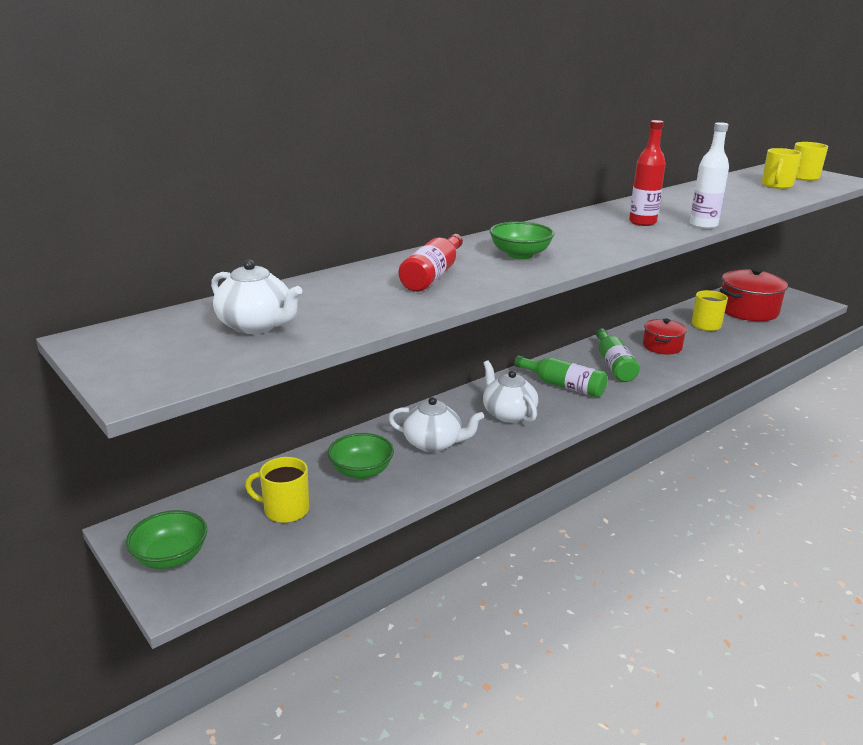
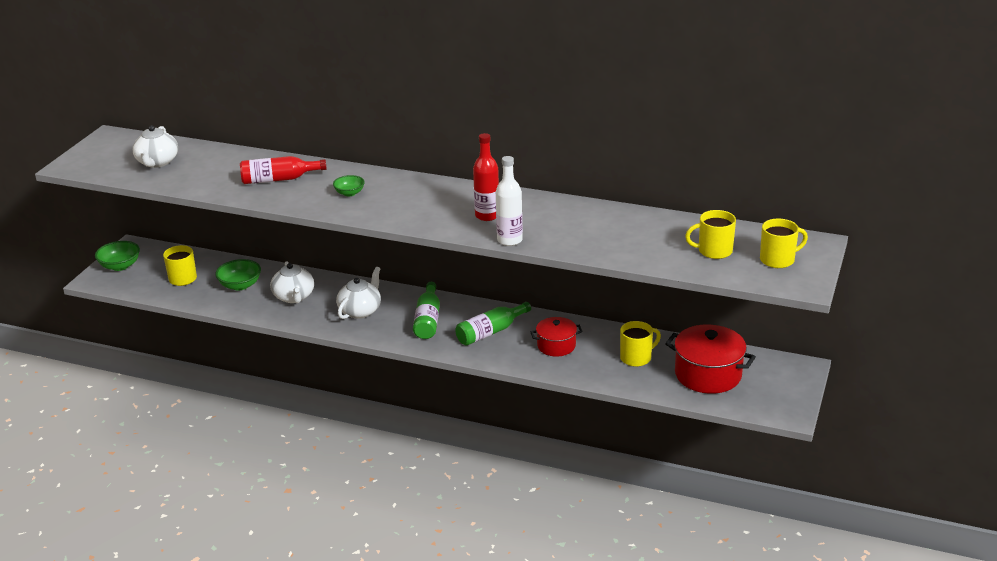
camera: 60 degrees right, 5 degrees up
(520, 255) = (349, 193): green bowl -> green bowl, size x0.64

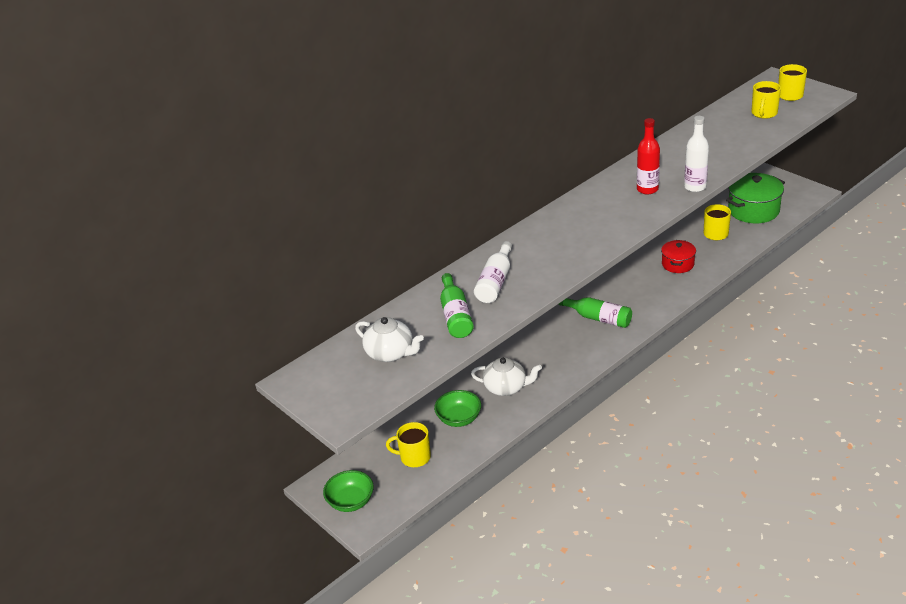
camera: 60 degrees left, 5 degrees up
(278, 179) = (495, 282): red bottle -> white bottle
(349, 193) = (555, 248): green bowl -> none
(360, 311) = (558, 352): white teapot -> none
(490, 332) = (638, 290): green bottle -> green bottle (456, 316)
(708, 374) = (753, 210): red pot -> green pot

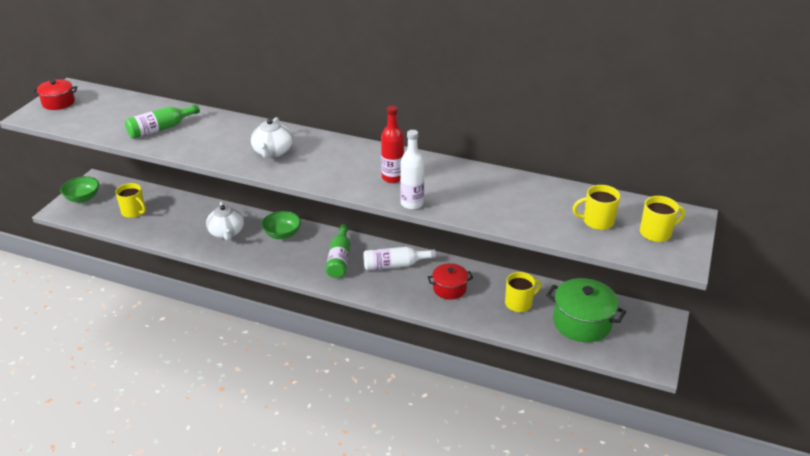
camera: 60 degrees right, 0 degrees up
(325, 392) = (58, 103): none -> red pot
(390, 353) = (107, 115): white teapot -> white teapot (272, 152)
(414, 457) = (134, 212): yellow mug -> yellow mug turned 150 degrees clockwise
(459, 419) = (182, 220): green bowl -> green bowl (282, 234)
(495, 282) = (211, 135): white bottle -> white bottle (394, 265)

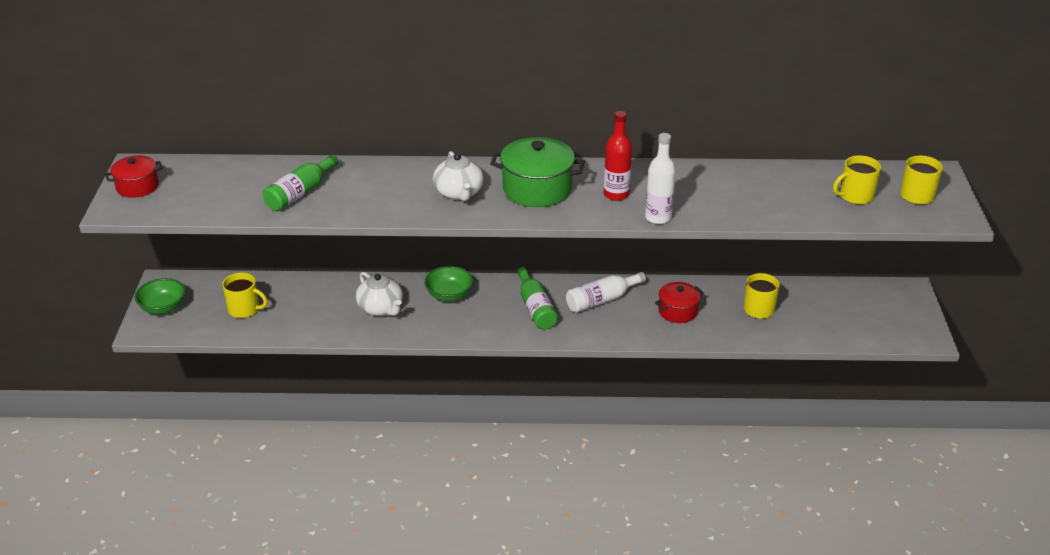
camera: 20 degrees left, 0 degrees up
(582, 322) = (833, 313): green pot -> green pot (537, 189)

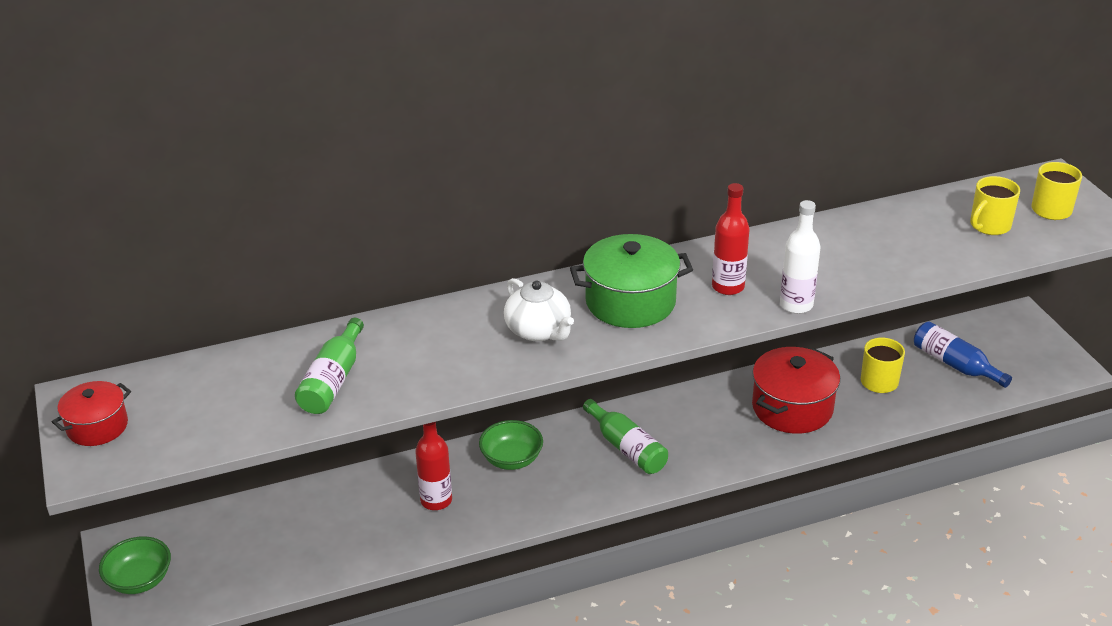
camera: 20 degrees left, 0 degrees up
(244, 309) = (256, 551): yellow mug -> none
(381, 308) = (436, 500): white teapot -> red bottle
(602, 300) = (698, 417): white bottle -> none
(677, 311) = (792, 408): red pot -> red pot, size x1.66
(829, 312) = (955, 364): none -> blue bottle

